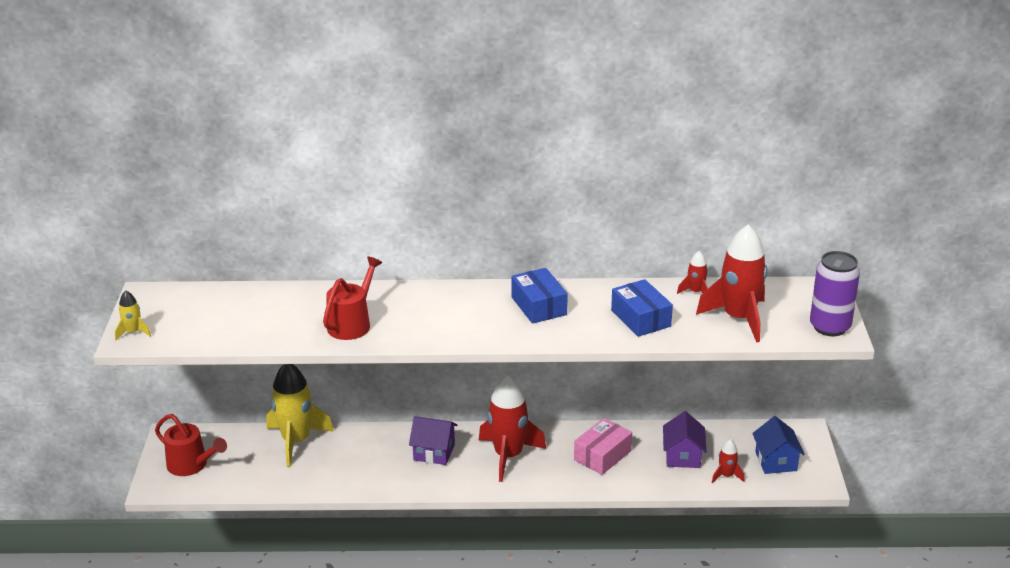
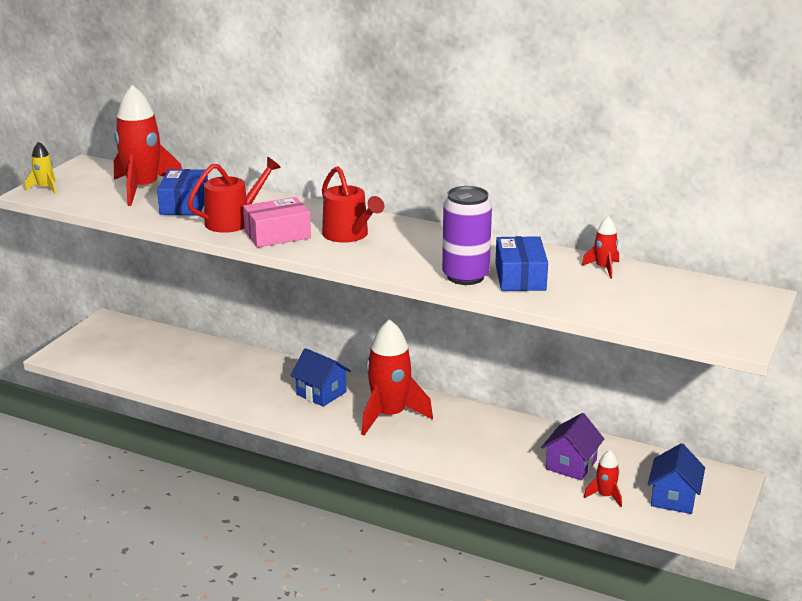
camera: 25 degrees right, 5 degrees down
(191, 465) = (102, 346): red watering can -> red watering can (348, 235)
(296, 441) = (206, 352): yellow rocket -> none
(434, 452) = (321, 393): purple house -> blue house
(539, 306) = (424, 245): blue box -> blue box (184, 204)
(602, 455) = (485, 440): pink box -> pink box (277, 234)
(738, 318) = (629, 300): red rocket -> red rocket (143, 189)
(830, 327) = (731, 331): purple can -> purple can (465, 276)

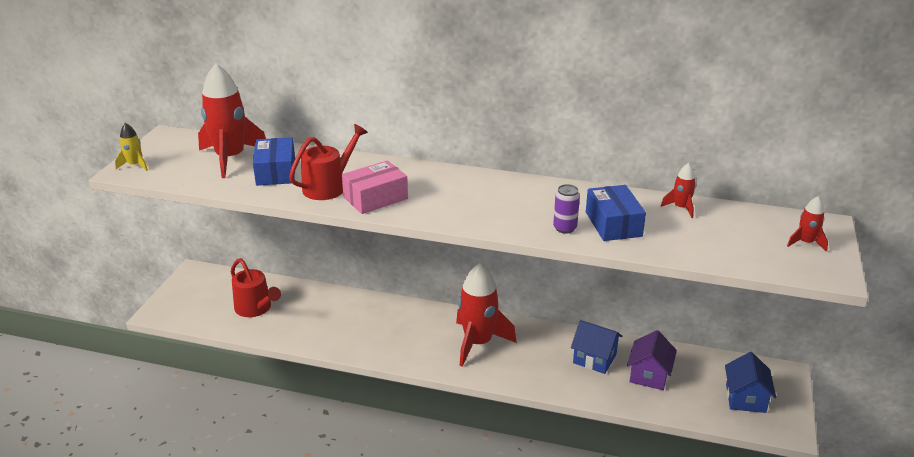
camera: 10 degrees left, 5 degrees up
(321, 393) = (411, 327): blue house -> blue house (594, 359)
(348, 235) = (441, 192): red watering can -> red watering can (255, 308)
(465, 276) = (565, 228): purple can -> purple can, size x0.55
(605, 496) = (688, 403): red rocket -> red rocket (805, 243)

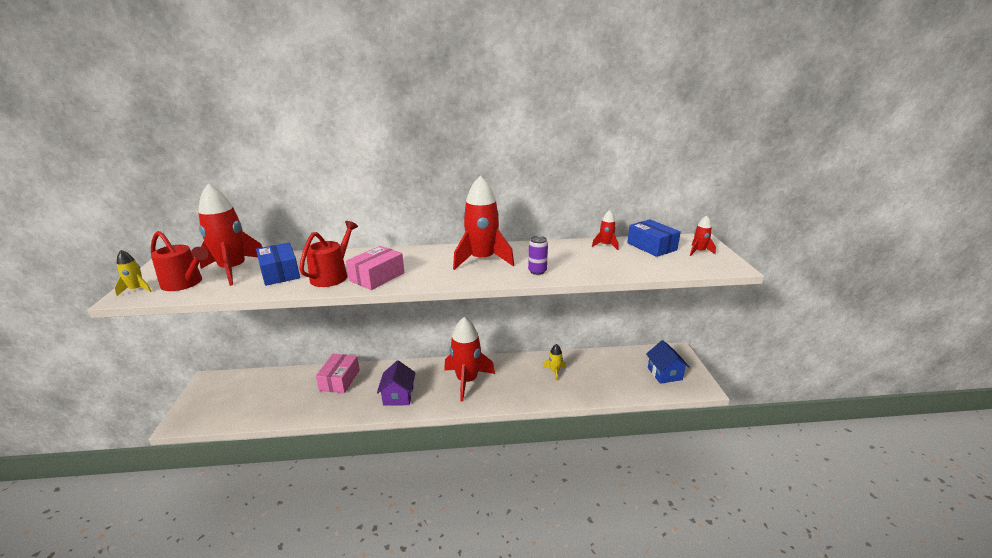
camera: 20 degrees left, 5 degrees down
(255, 308) = (273, 397): red watering can -> red watering can (185, 283)
(331, 306) = (340, 380): none -> pink box
(507, 198) = (482, 260): none -> red rocket
(594, 359) = (554, 371): blue house -> yellow rocket
(613, 224) = (569, 262): blue box -> blue box (651, 246)
(649, 375) = (596, 374): purple house -> purple house (398, 396)

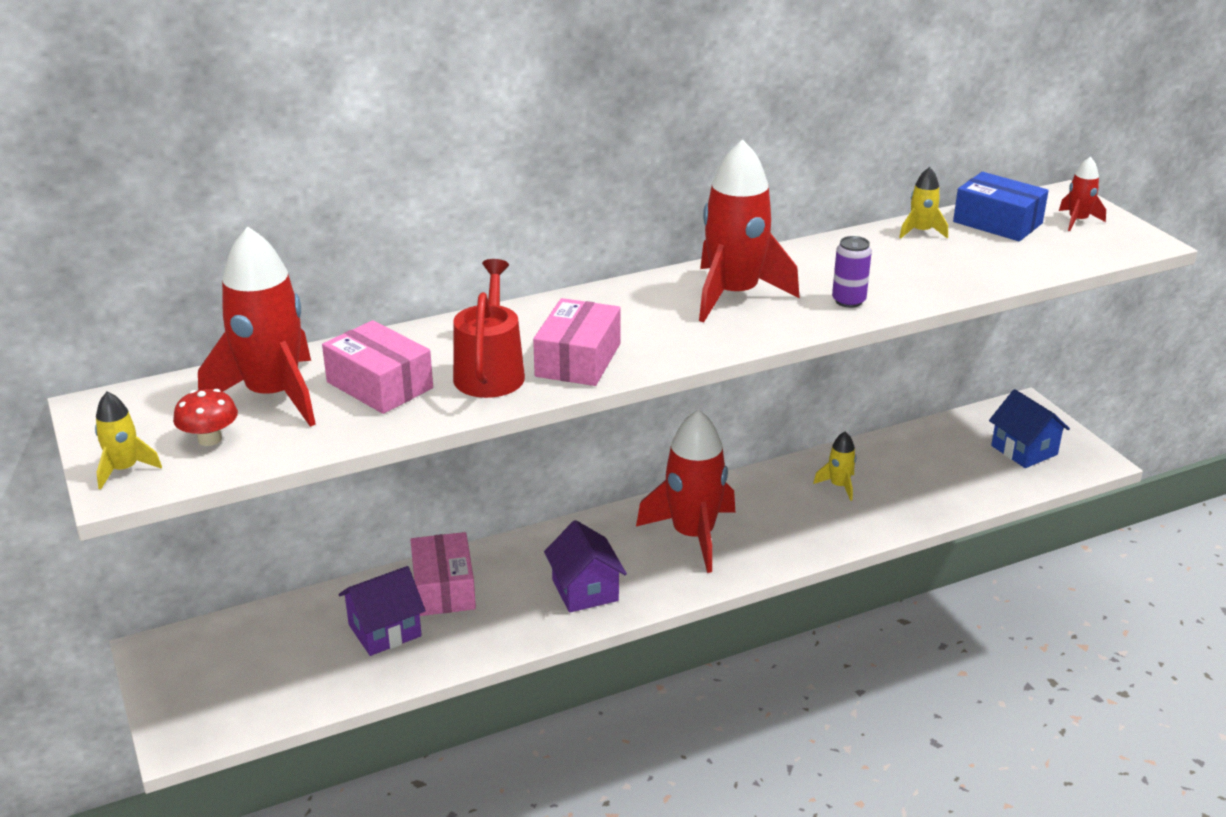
camera: 20 degrees left, 5 degrees up
(185, 283) = (210, 439): red watering can -> red mushroom
(280, 273) = (379, 385): blue box -> pink box
(300, 394) = (385, 630): none -> purple house
(605, 245) = (921, 232): red rocket -> yellow rocket

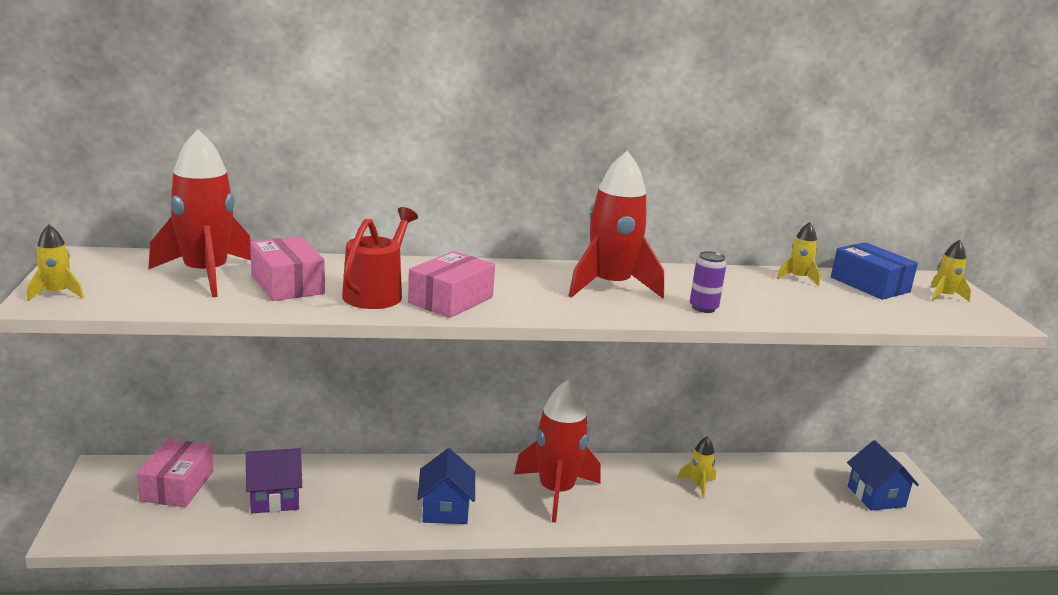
camera: 15 degrees right, 10 degrees down
(210, 439) = (134, 289): red mushroom -> none
(444, 588) = (338, 480): pink box -> pink box (177, 486)
(585, 590) = (445, 509): purple house -> blue house
(1077, 221) = (944, 296): red rocket -> yellow rocket

